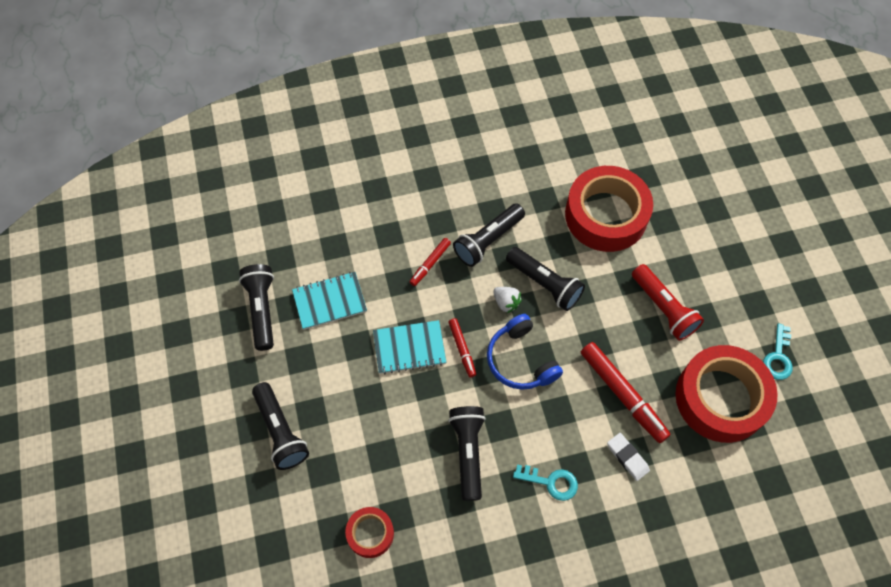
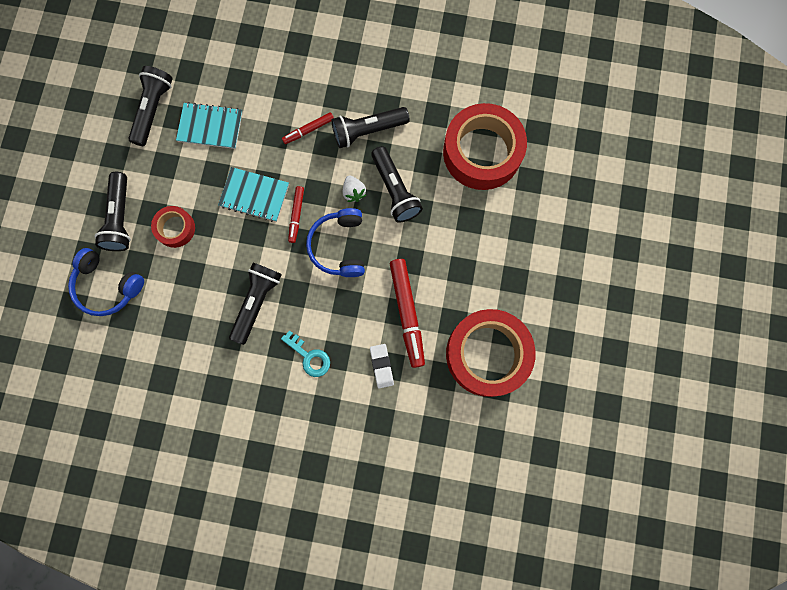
camera: 25 degrees right, 15 degrees up
(301, 508) = (107, 286): none -> blue headphones
(370, 533) = (149, 330): red tape -> red tape (175, 228)
(663, 308) = (484, 257): red flashlight -> none
(778, 357) = (557, 343): turquoise key -> none

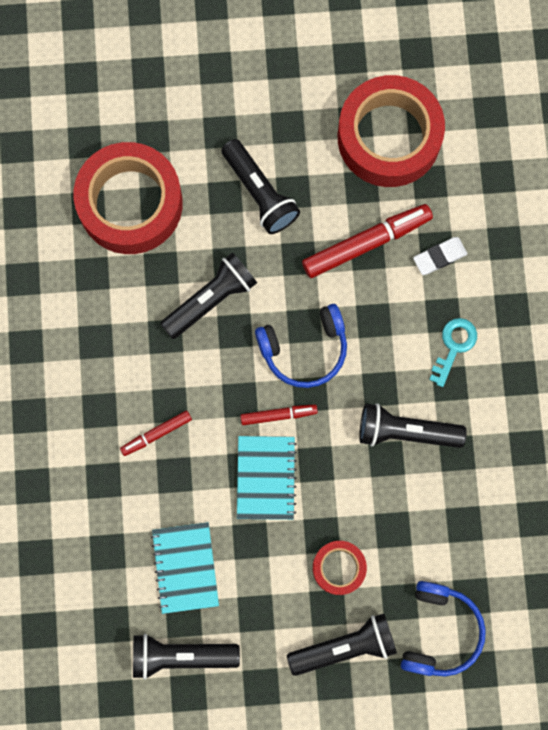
camera: 105 degrees left, 0 degrees up
(308, 130) = (156, 434): red marker -> red marker turned 105 degrees clockwise
(354, 192) = (227, 351): white strawberry -> none
(368, 131) = (137, 356): black flashlight -> black flashlight (259, 193)

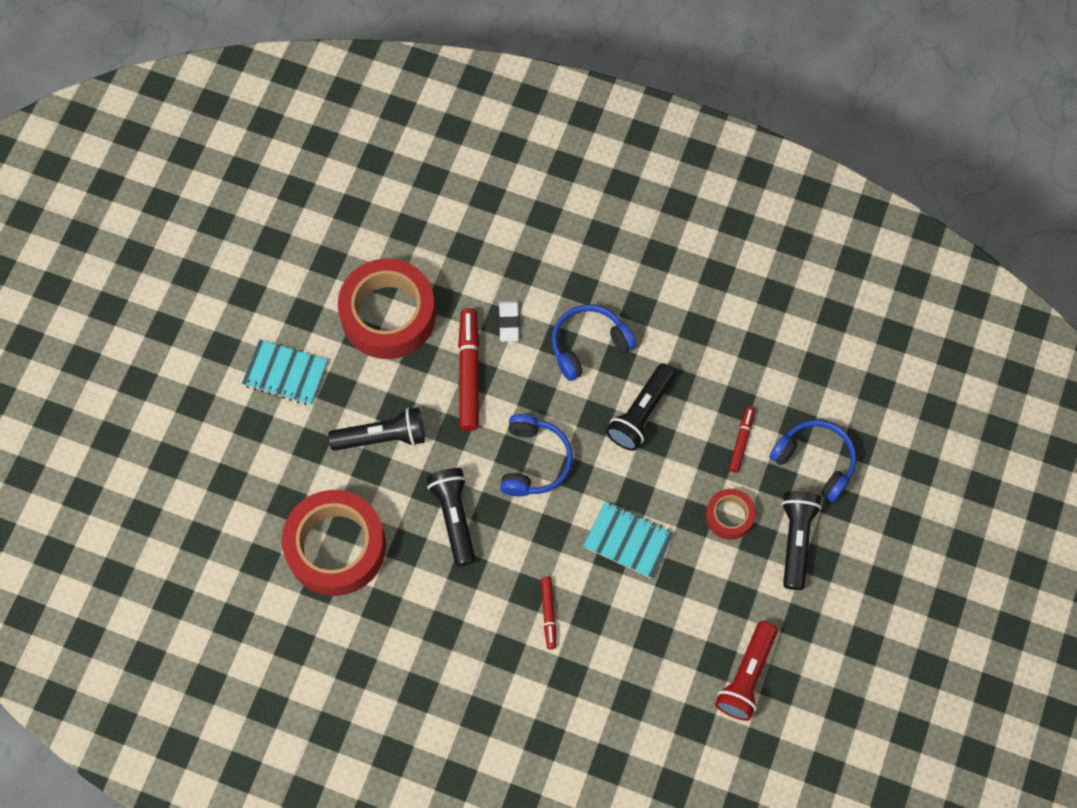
camera: 65 degrees left, 10 degrees down
(181, 655) = (746, 676): black flashlight -> red flashlight
(185, 568) = (674, 640): turquoise notebook -> turquoise notebook (285, 373)
(278, 415) = (580, 507): red marker -> red marker (741, 441)
(454, 346) = (588, 345): turquoise key -> blue headphones

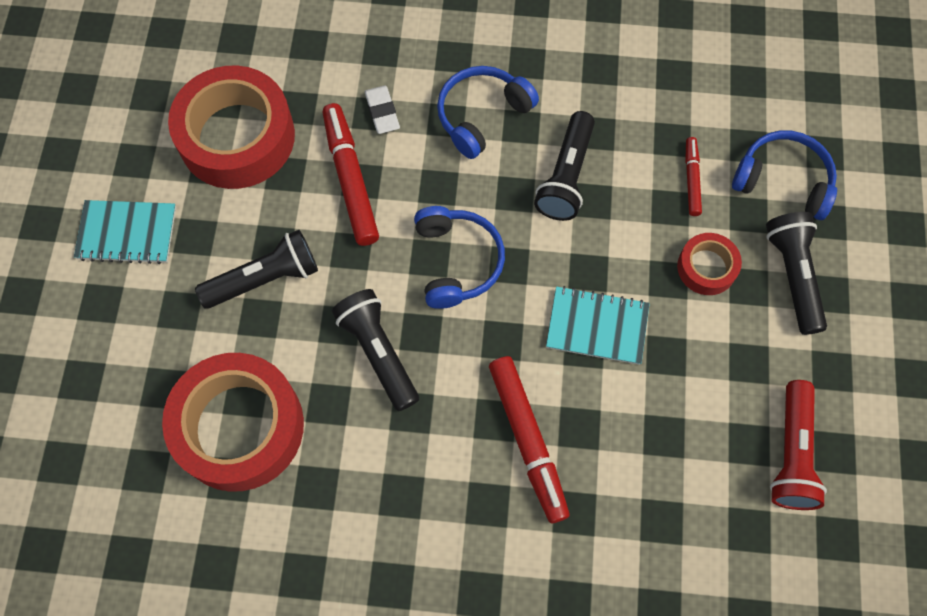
camera: 15 degrees left, 0 degrees up
(548, 613) = (527, 440): red marker -> red marker, size x1.84

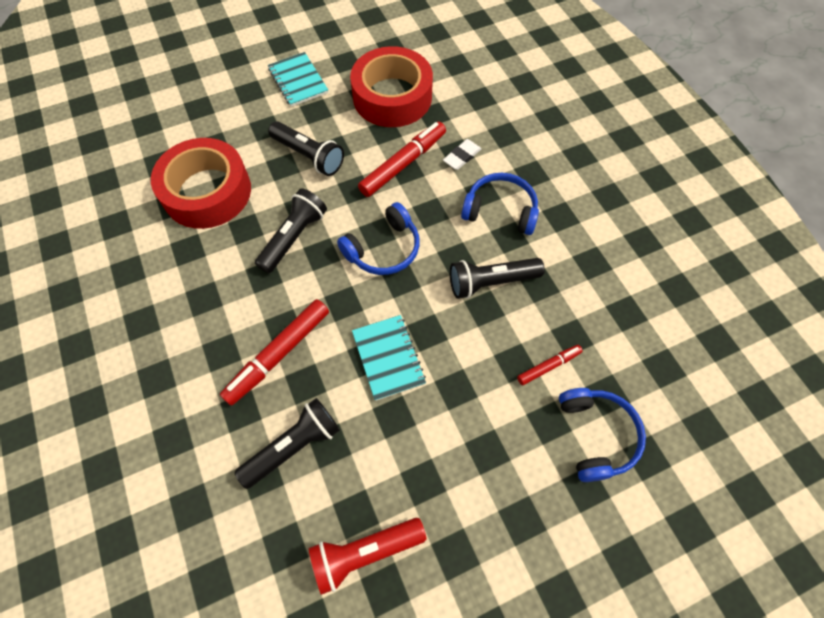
camera: 60 degrees right, 5 degrees down
(706, 267) = (482, 412): red tape -> none
(793, 276) = (518, 482): black flashlight -> black flashlight (294, 446)

